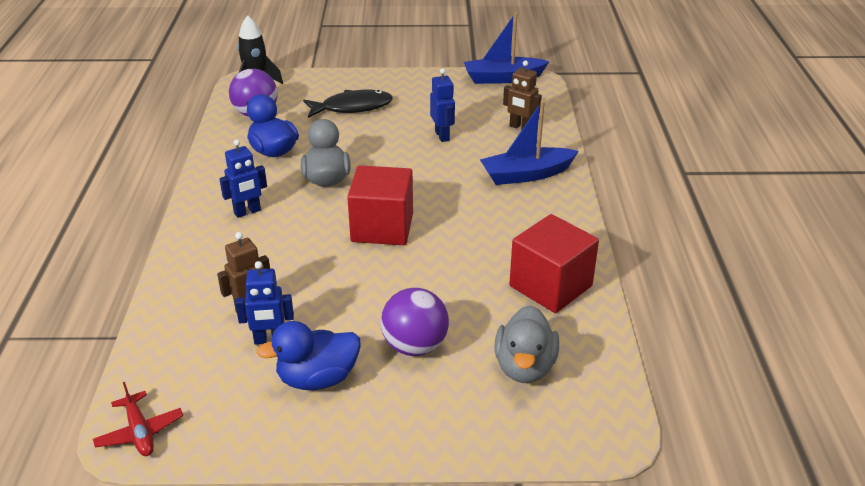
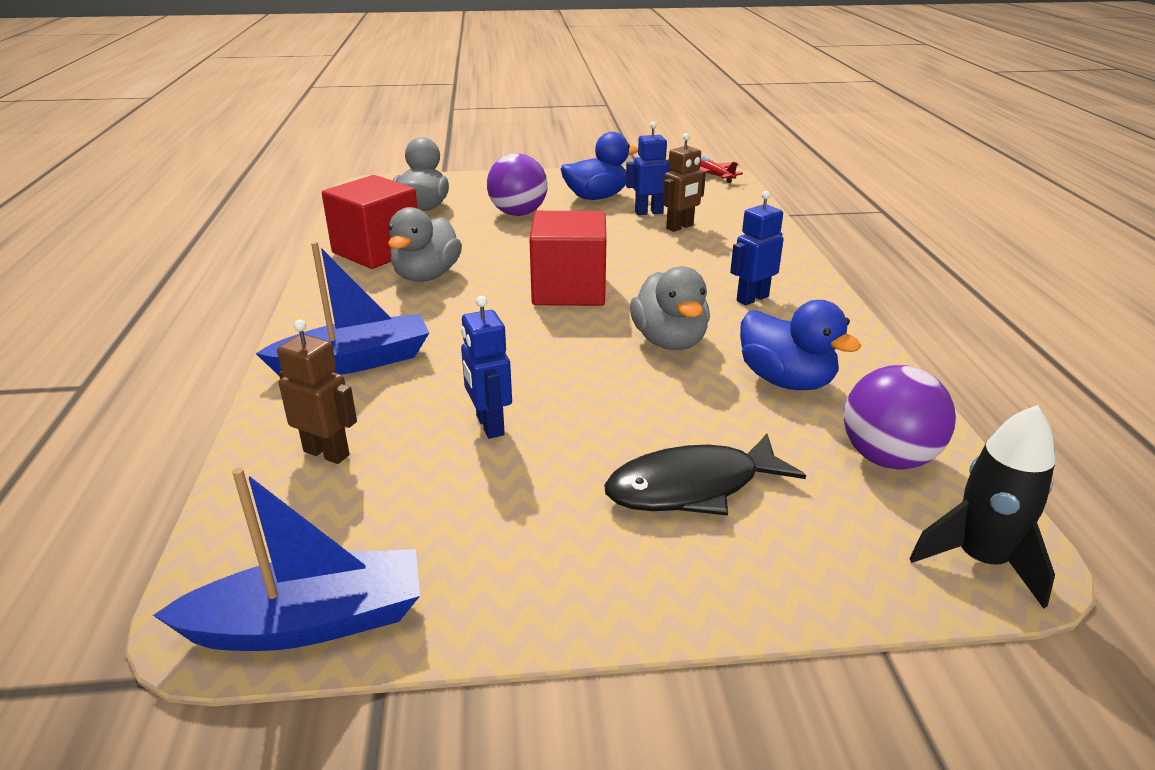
camera: 175 degrees right, 5 degrees down
(497, 250) = (426, 276): none -> grey duck

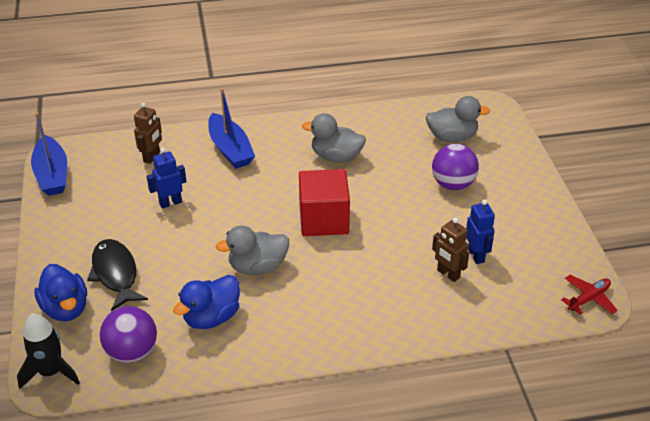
camera: 85 degrees right, 10 degrees up
(377, 251) = (370, 131): red cube -> none
(596, 197) = (502, 224): blue duck -> blue duck (66, 308)
(752, 298) = (321, 309): blue robot -> none

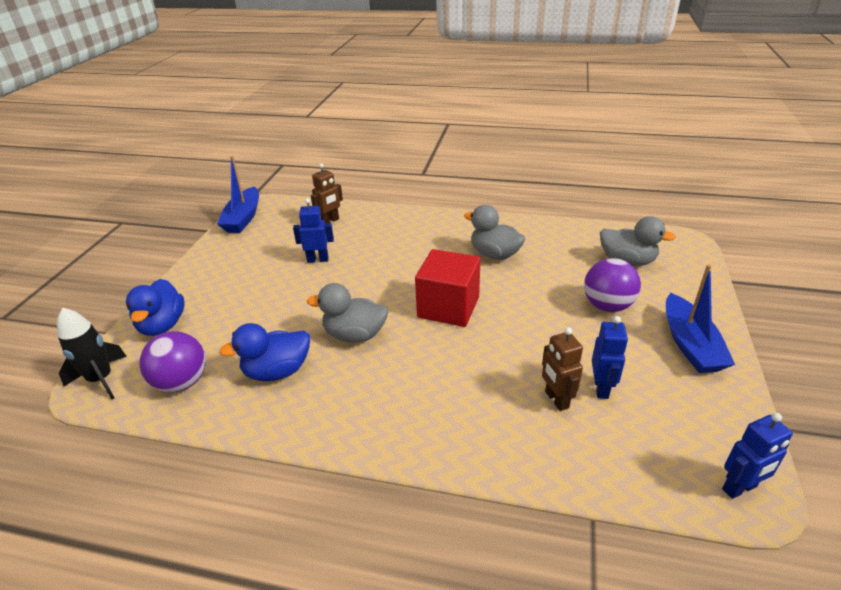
camera: 25 degrees right, 5 degrees down
(115, 274) = (226, 307): black fish -> none
(230, 149) = (400, 229): blue boat -> blue boat (690, 344)
(588, 299) = (739, 488): red plane -> blue robot

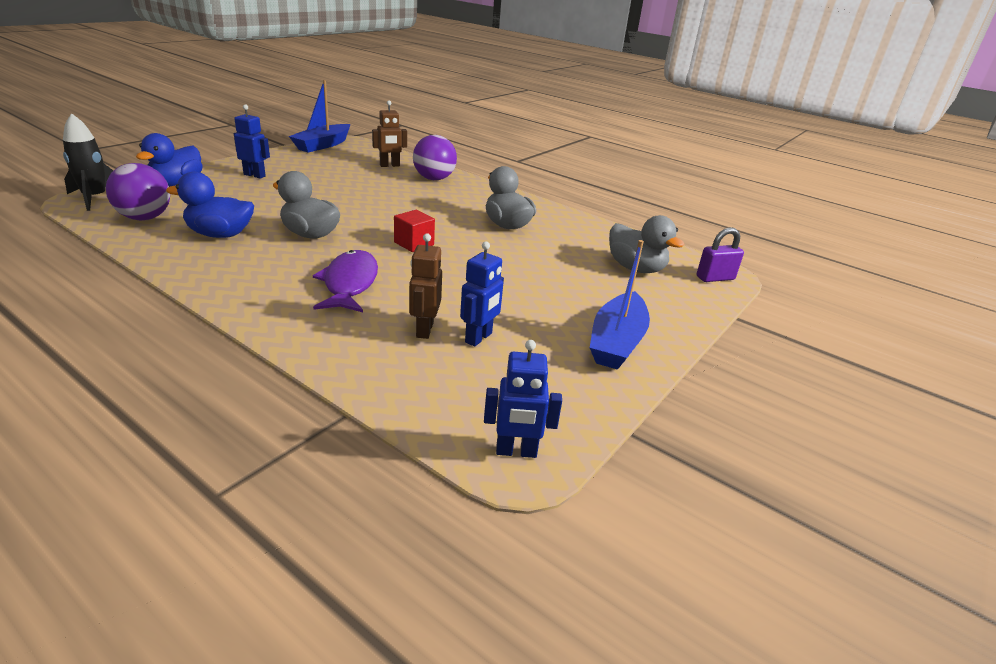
camera: 20 degrees right, 5 degrees down
(318, 260) = (346, 184): blue robot -> blue robot (254, 175)
(448, 307) = (414, 244): red cube -> red cube, size x0.54
(448, 377) = (349, 283): none -> purple fish
(607, 306) = (568, 290): purple ball -> purple ball (434, 179)
(684, 248) = (715, 278): none -> purple padlock

